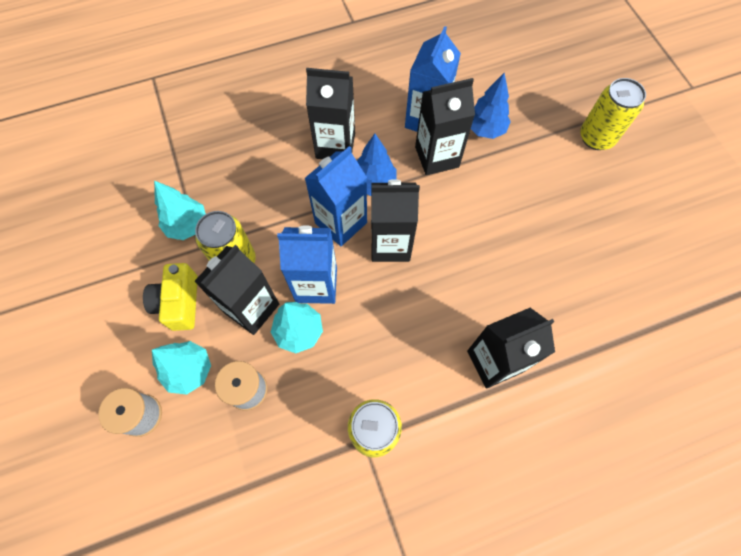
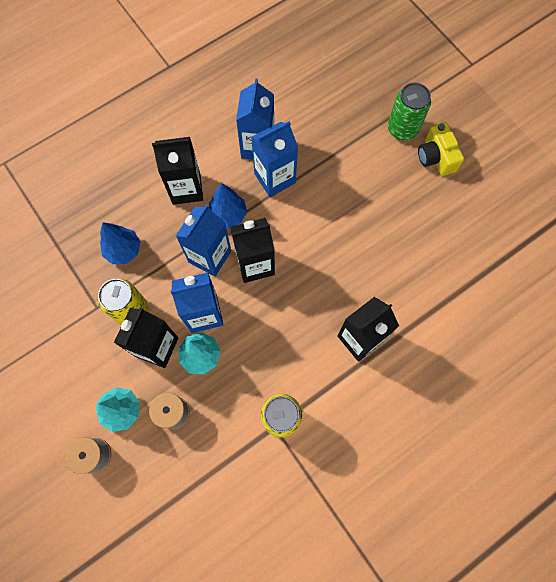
camera: 15 degrees left, 5 degrees up
(179, 303) = (95, 358): yellow camera -> yellow camera (436, 157)
(187, 225) = (81, 291): turquoise tree -> none
(437, 157) = (274, 178): black carton -> blue carton
(485, 129) = (309, 143): blue tree -> blue tree (123, 250)
(596, 137) = (402, 129): yellow can -> green can

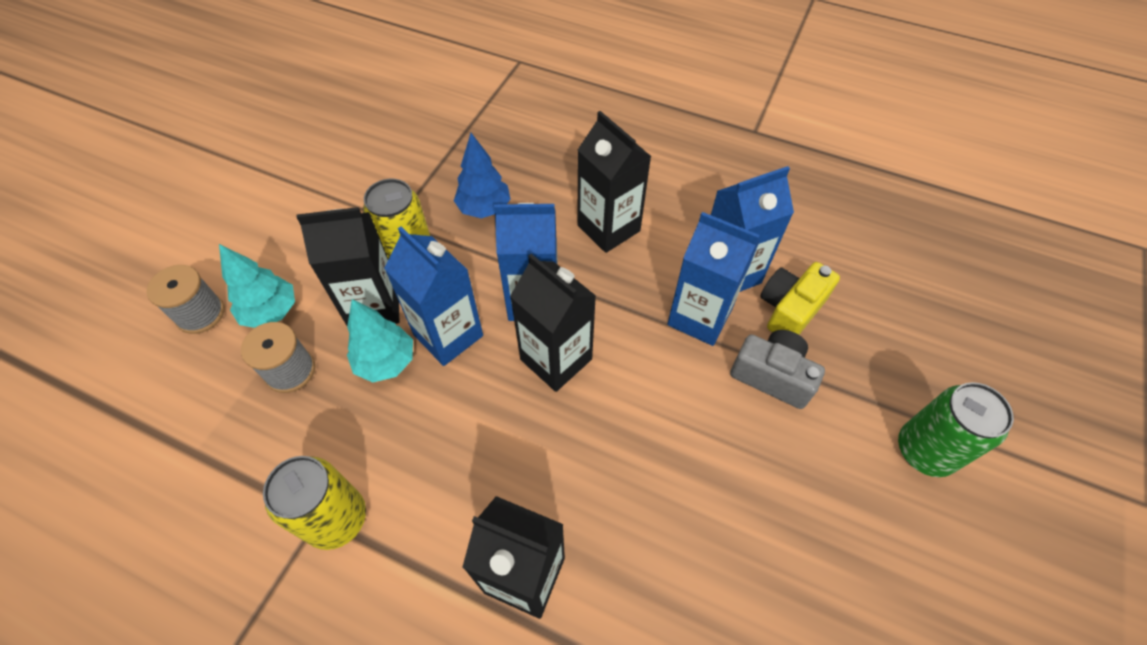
camera: 60 degrees right, 15 degrees down
(228, 215) = (606, 290): blue tree -> none
(328, 166) = (772, 376): none -> grey camera
(436, 157) = (926, 533): yellow camera -> yellow camera (790, 309)

